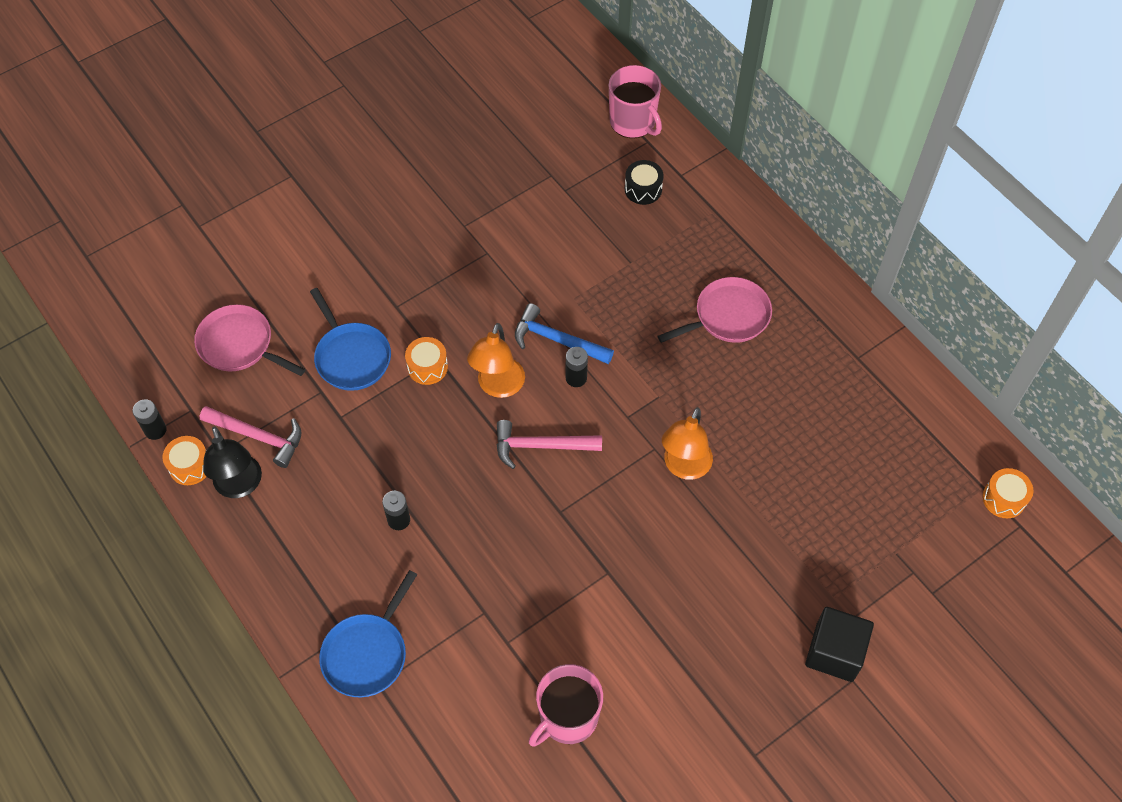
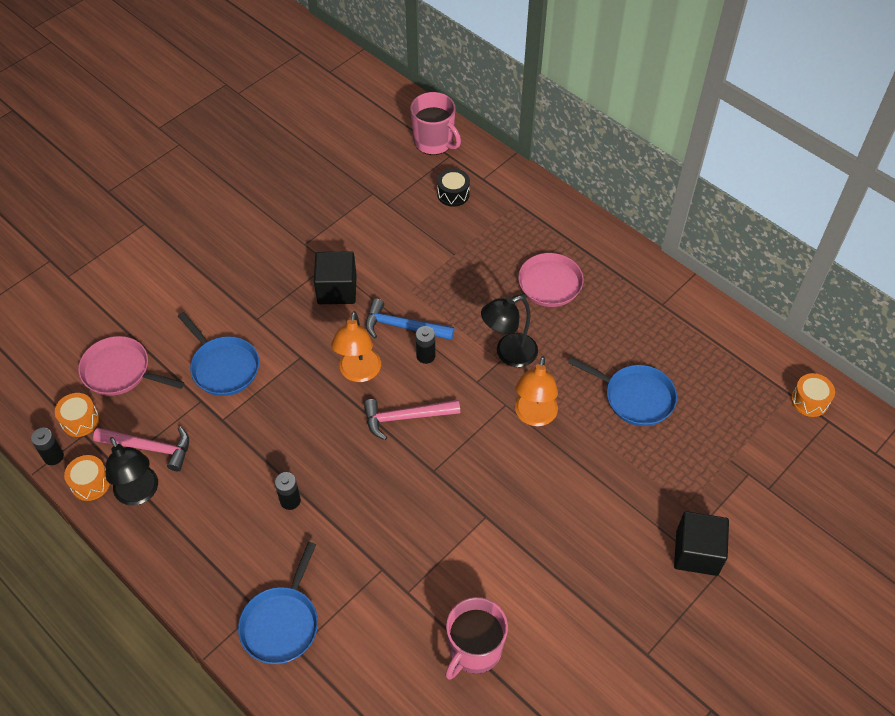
camera: 10 degrees left, 5 degrees down
(427, 367) = (293, 365): orange drum -> orange drum (80, 420)
(491, 285) = (337, 289): none -> black cube
(669, 390) = (508, 354): none -> black lamp
(803, 463) = (635, 397): none -> blue pan

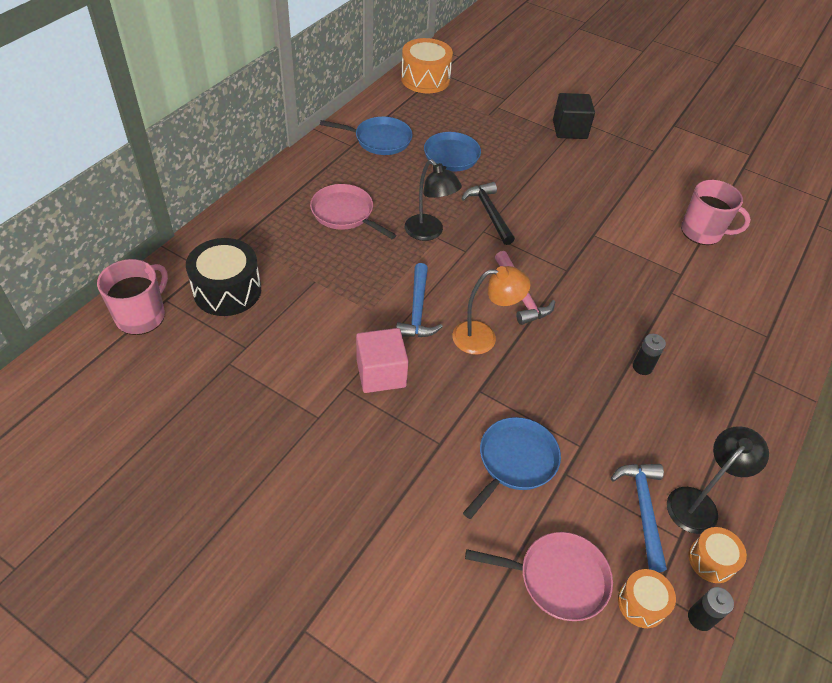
camera: 105 degrees left, 5 degrees down
(120, 371) = (558, 578): pink pan -> pink pan turned 90 degrees counterclockwise
(150, 448) = (642, 509): pink hammer -> blue hammer
(281, 624) = (754, 351): blue pan -> blue pan (380, 140)
(337, 289) = (381, 373): black cube -> pink cube
(425, 356) = (448, 289): black battery -> none
(453, 194) = (227, 290): black drum -> black drum, size x1.82
(534, 416) = (489, 213): orange lamp -> black hammer
(809, 401) = (425, 79): orange drum -> orange drum, size x1.82

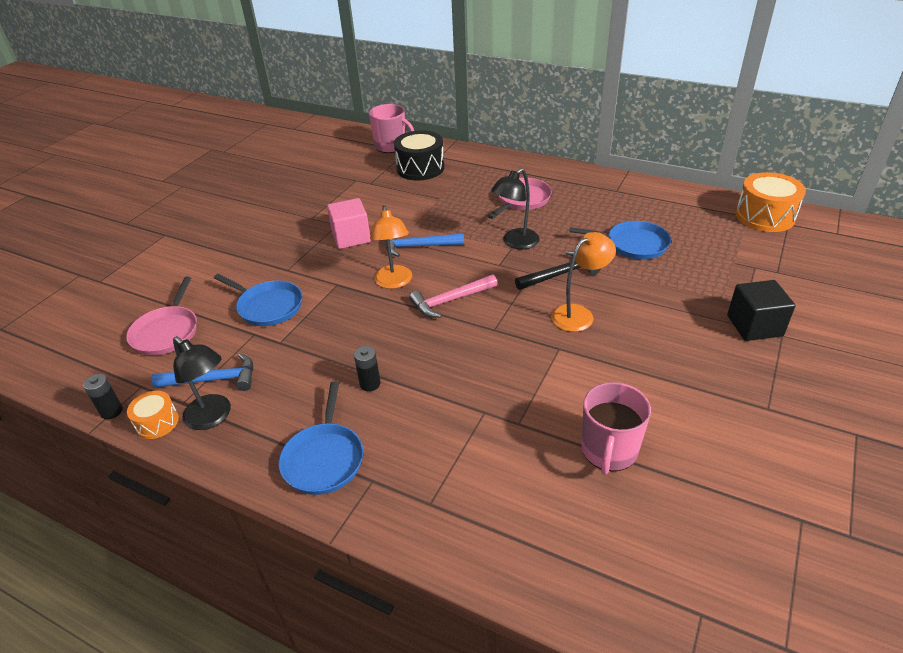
camera: 90 degrees right, 10 degrees down
(380, 140) = (635, 203): blue pan -> blue pan (324, 459)
(549, 214) = (579, 314): none -> orange lamp
(641, 603) = (134, 377): orange drum -> none

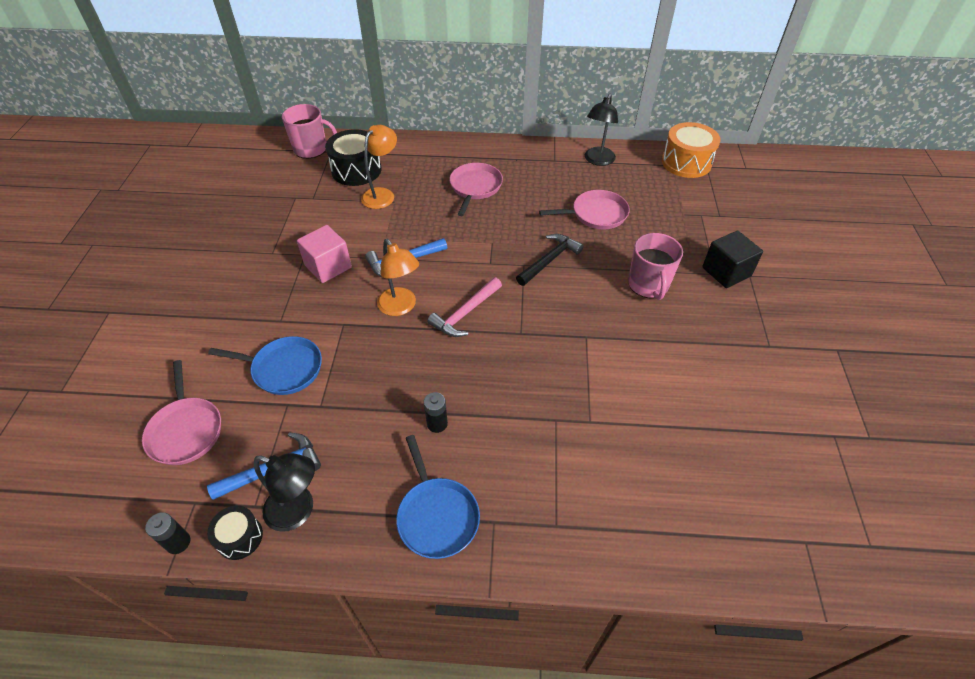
camera: 25 degrees left, 10 degrees up
(157, 422) = (240, 537): orange drum -> black drum
(515, 243) = (493, 236): black lamp -> black lamp (597, 160)
(579, 314) = (585, 297): orange lamp -> orange lamp (382, 194)
(609, 451) = (674, 423): pink mug -> pink mug (648, 285)
(633, 244) = (596, 214): blue pan -> pink pan

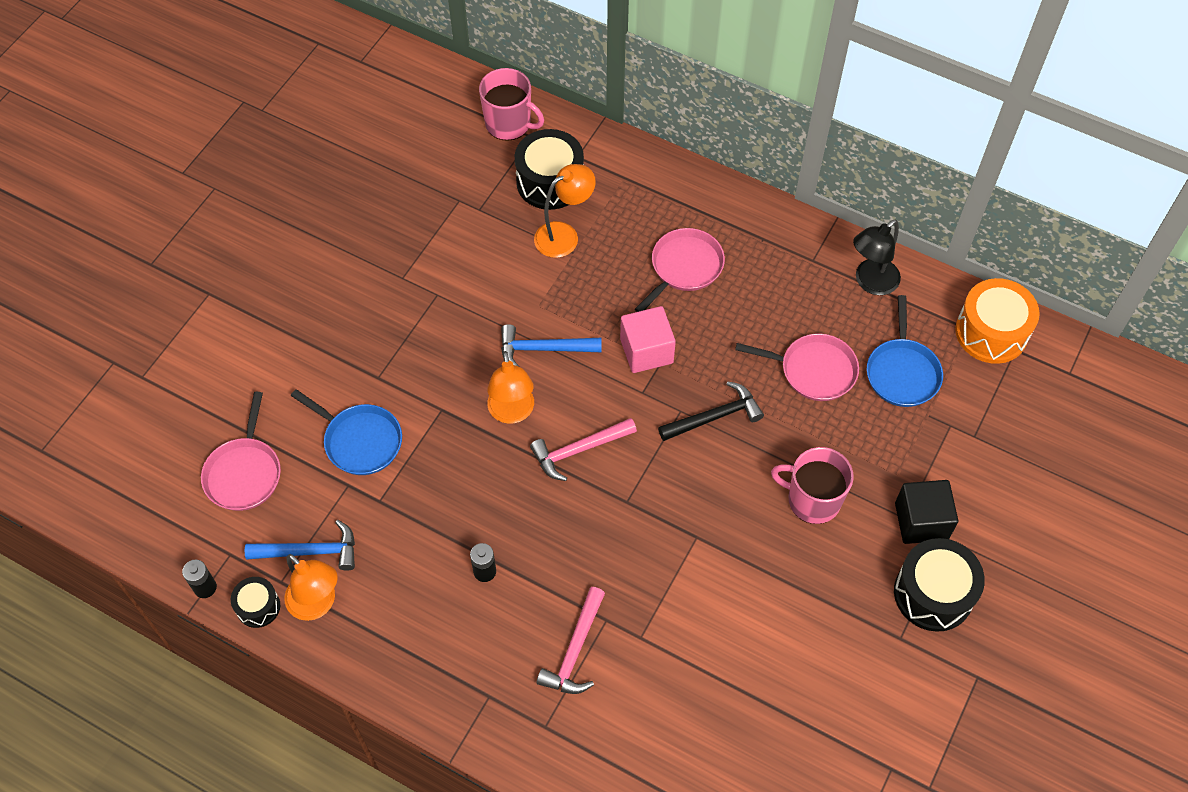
camera: 25 degrees right, 10 degrees up
(298, 511) = (317, 604): black lamp -> orange lamp
(328, 266) = (456, 323): pink cube -> pink cube (646, 351)
(437, 516) = (439, 667): blue pan -> blue pan (902, 372)
(545, 453) = (575, 650): none -> pink hammer
(648, 285) = (812, 500): pink mug -> pink mug turned 90 degrees clockwise
(767, 310) = (933, 593): none -> black drum

